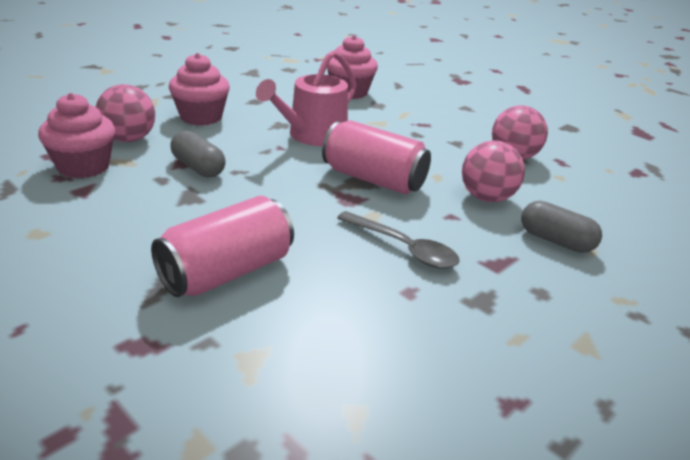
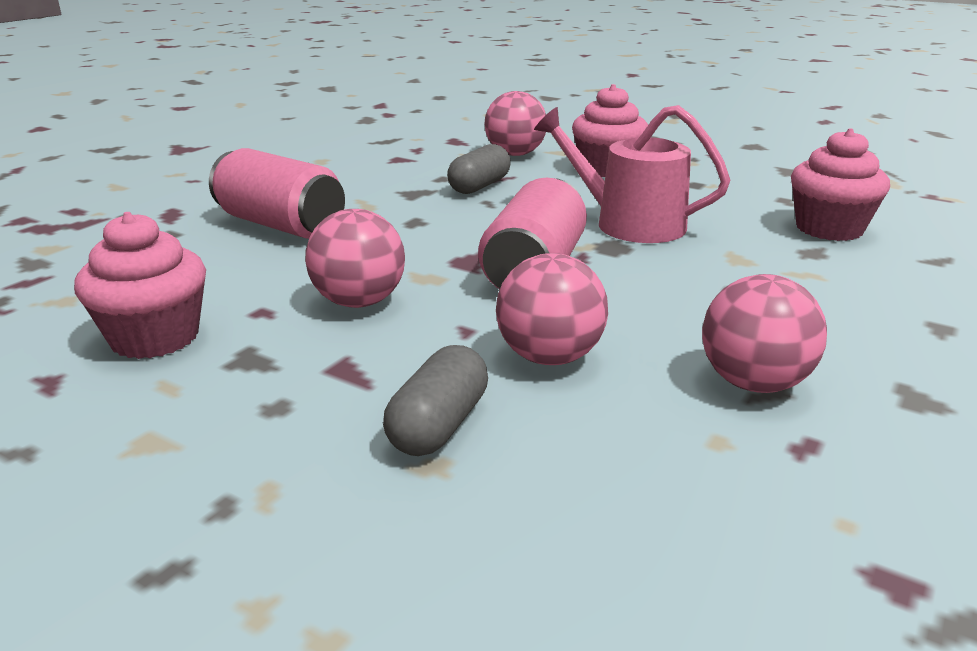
camera: 80 degrees right, 5 degrees down
(83, 166) = (442, 151): pink cupcake -> pink cupcake (155, 337)
(404, 248) = (359, 302): grey spoon -> pink ball

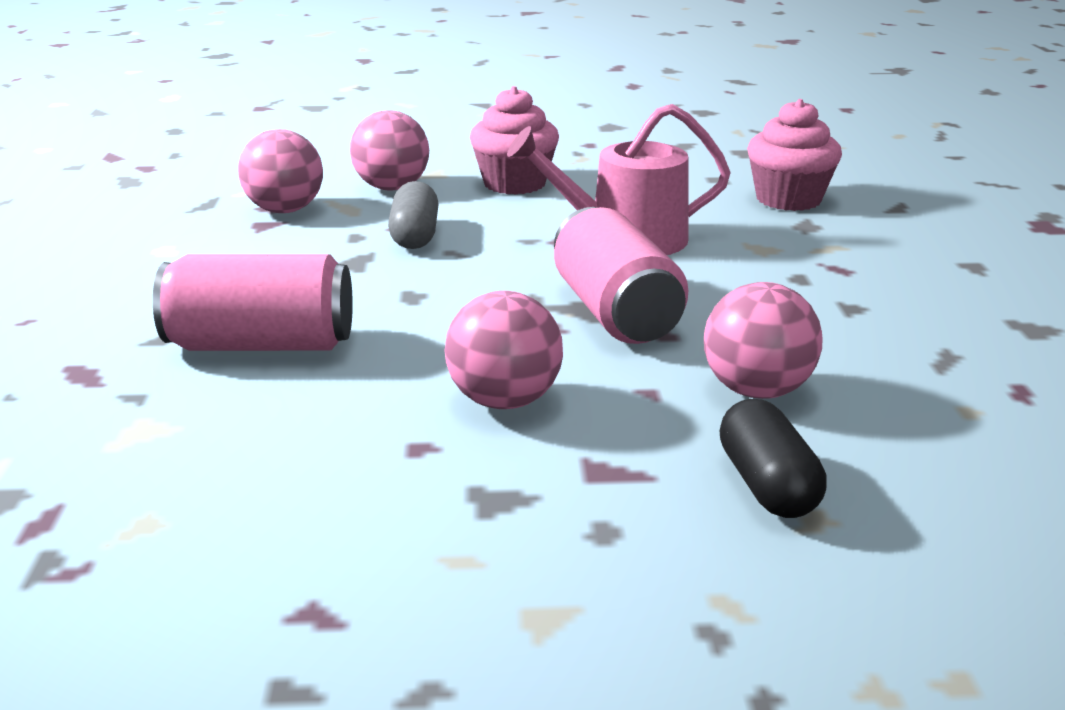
camera: 35 degrees left, 0 degrees up
(155, 337) = (350, 519): pink cupcake -> none
(439, 425) = (767, 485): grey capsule -> black capsule
(753, 383) = (926, 355): pink ball -> pink ball (285, 210)

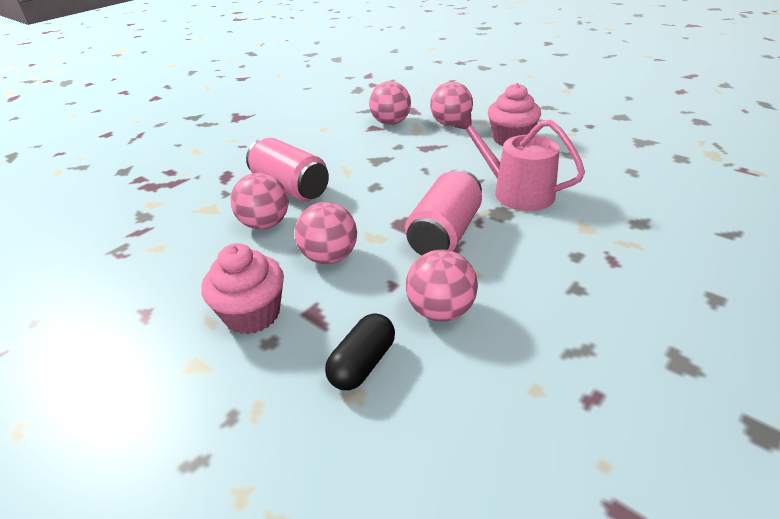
camera: 45 degrees right, 10 degrees up
(310, 406) = (265, 224): none -> pink ball
(415, 236) = (422, 154): grey capsule -> none
(788, 199) = (657, 201): pink cupcake -> pink cupcake (252, 314)

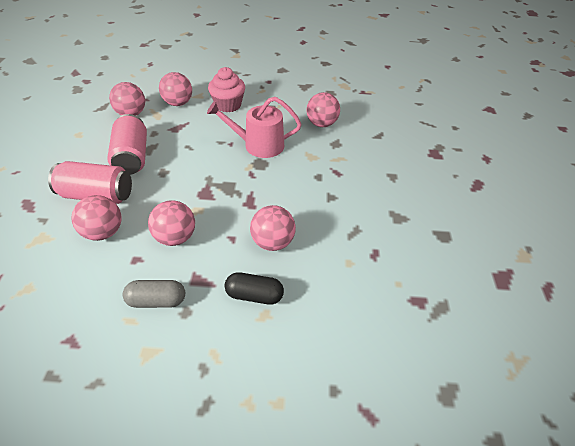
camera: 40 degrees left, 10 degrees up
(252, 314) = (157, 300): pink cupcake -> grey capsule
(363, 364) = (254, 295): black capsule -> black capsule turned 75 degrees counterclockwise
(444, 233) = (237, 190): pink can -> pink can (132, 157)
(634, 192) = (321, 124): none -> pink ball

